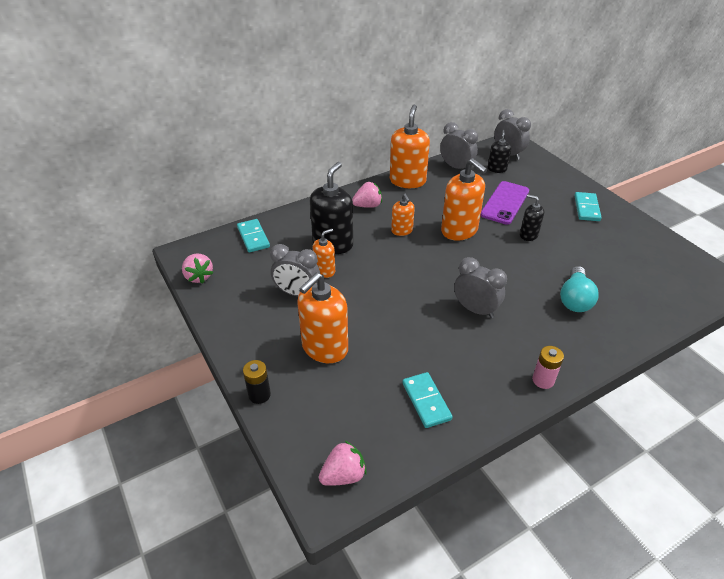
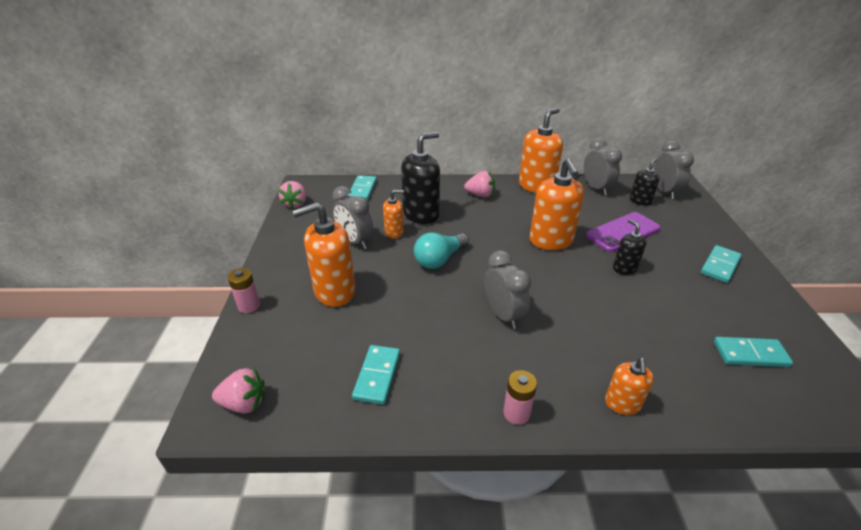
camera: 30 degrees right, 5 degrees down
(259, 395) = (249, 306): black battery -> pink battery
(402, 230) = (493, 223): orange soap dispenser -> orange soap dispenser (622, 404)
(575, 299) = (627, 348): turquoise light bulb -> turquoise light bulb (439, 259)
(646, 271) = (750, 354): none -> turquoise domino

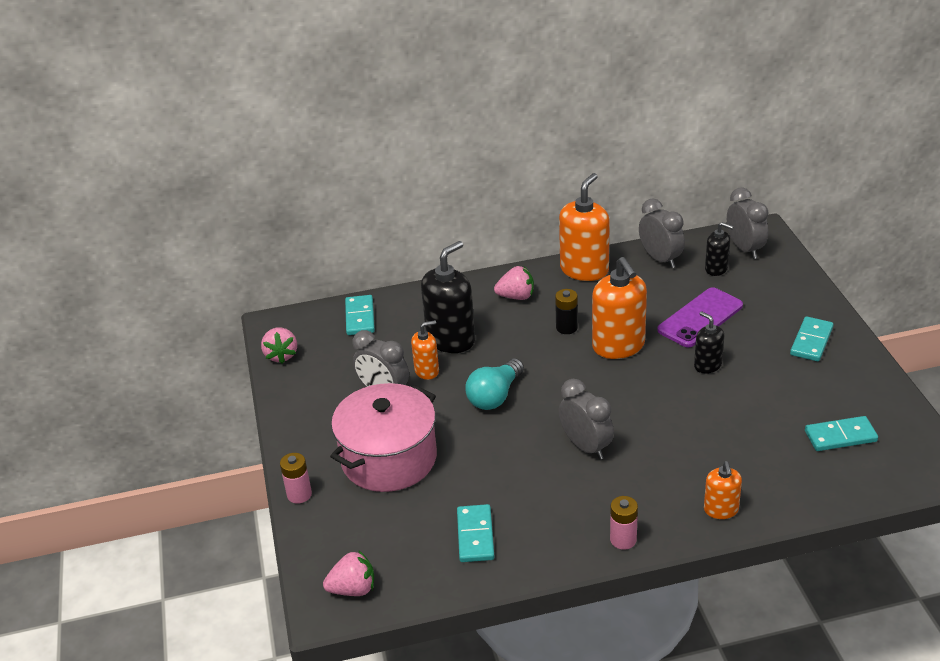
camera: 10 degrees left, 0 degrees up
(334, 291) = (389, 458): orange soap dispenser -> pink pot
(512, 221) = (566, 327): none -> black battery
(640, 201) = (716, 269): black soap dispenser -> black soap dispenser turned 90 degrees clockwise

